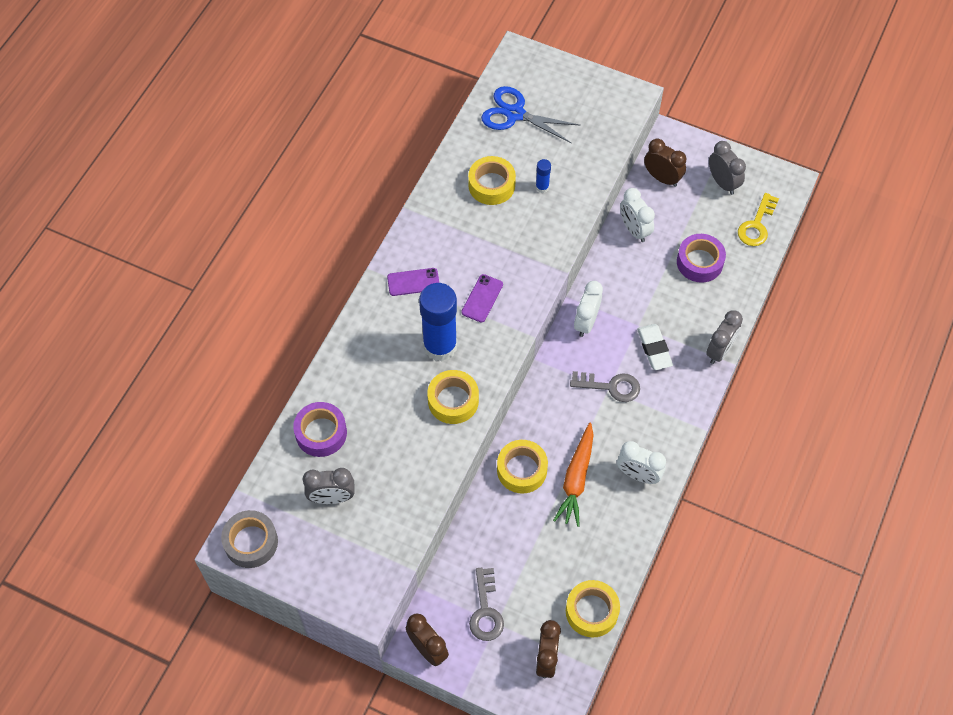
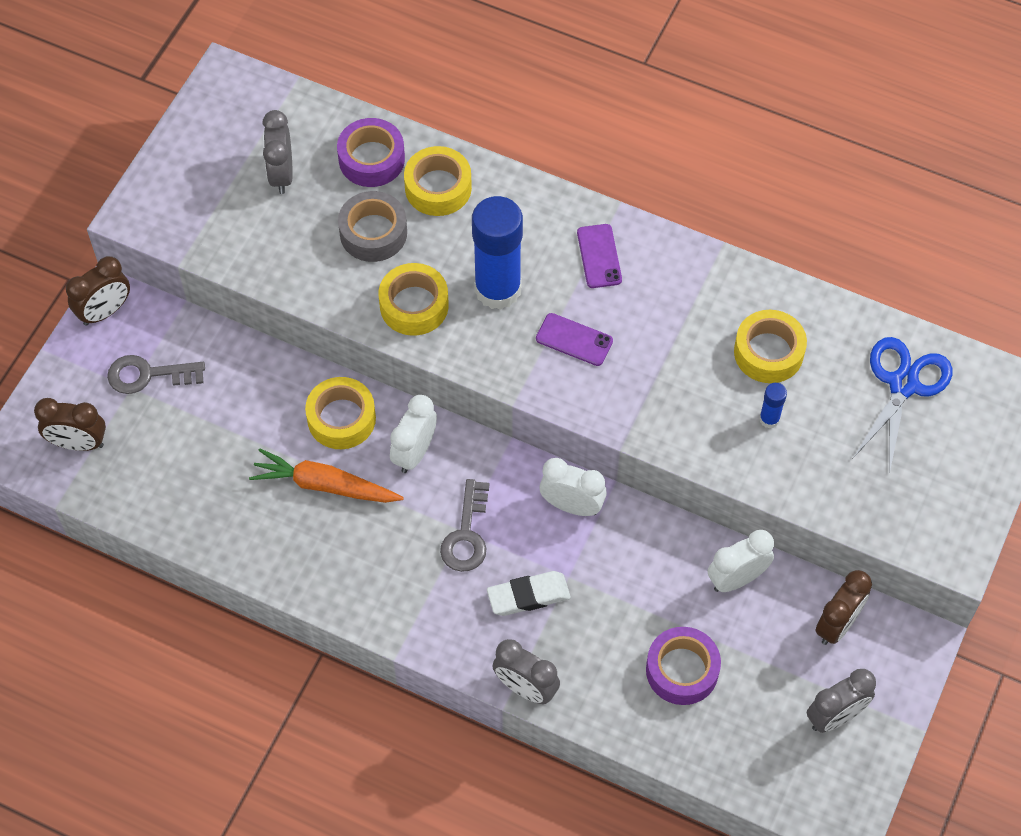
camera: 90 degrees right, 0 degrees up
(251, 542) = (228, 95): grey tape -> grey tape (373, 233)
(591, 611) = (136, 498): yellow tape -> yellow tape (438, 188)
(638, 475) = (327, 564): white clock -> white clock (414, 452)
(756, 225) = (756, 762): yellow key -> none

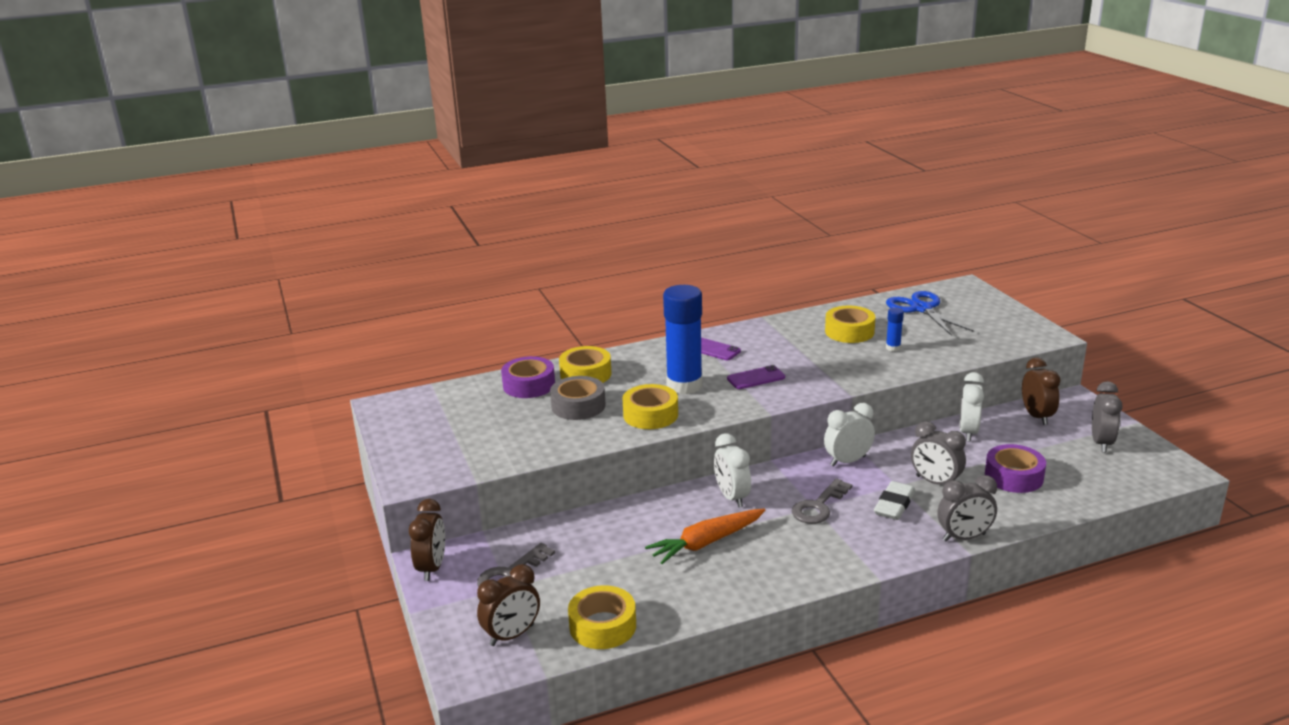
camera: 45 degrees left, 35 degrees down
(281, 174) = (483, 417): grey clock -> grey clock (935, 482)
(341, 418) = (666, 512): yellow tape -> yellow tape (603, 626)
(466, 534) = (819, 506): grey key -> grey key turned 75 degrees clockwise

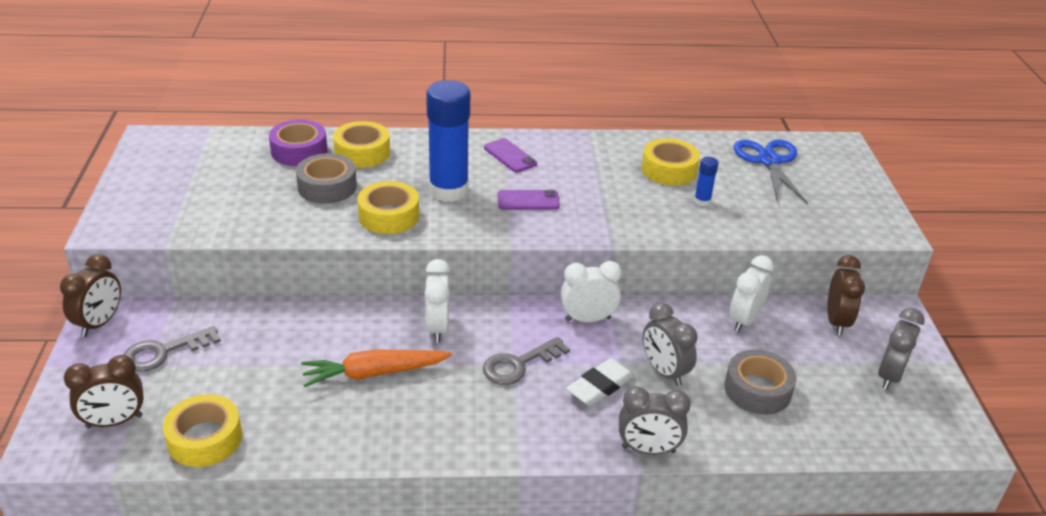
camera: 15 degrees right, 10 degrees up
(1013, 476) = (757, 390): purple tape -> grey tape

